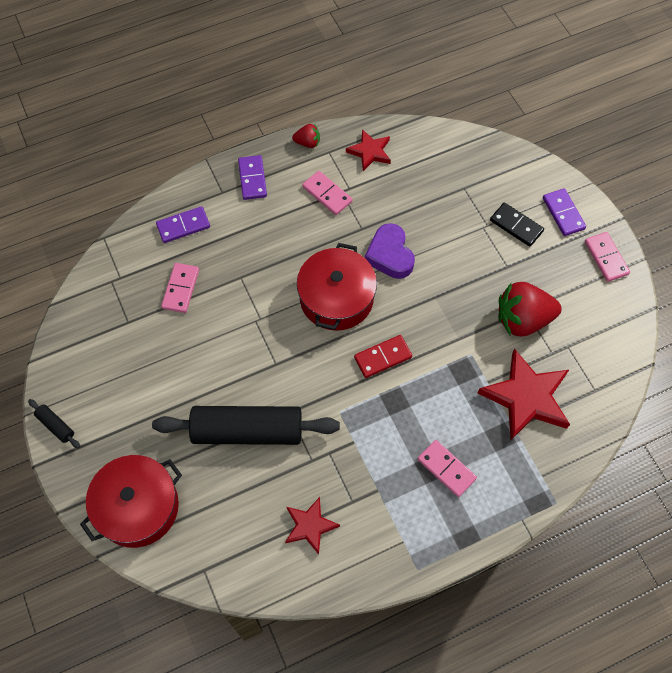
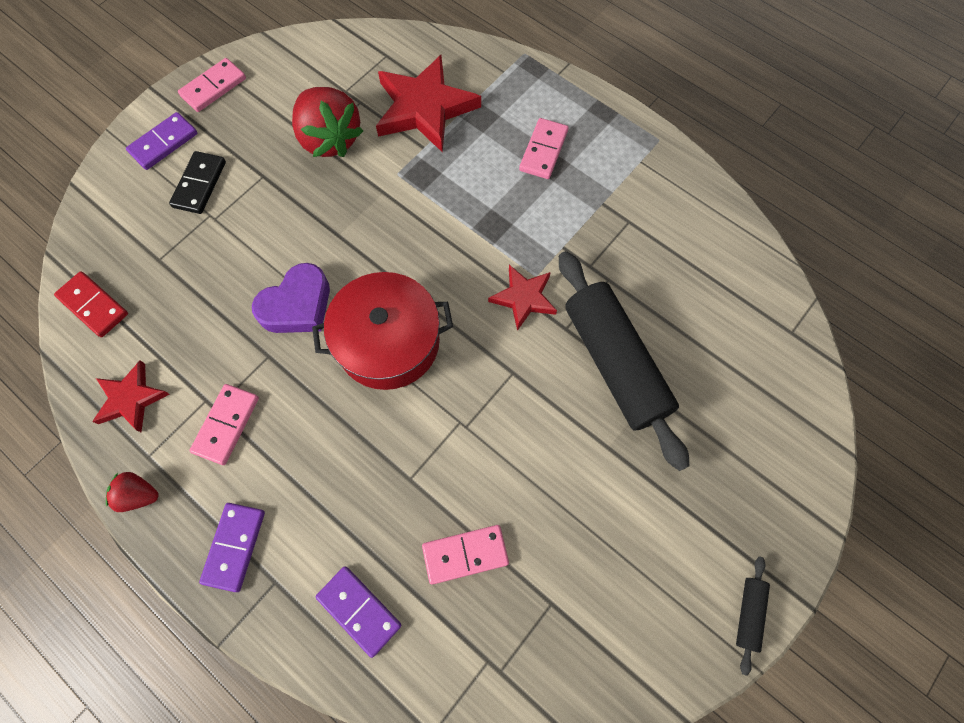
camera: 115 degrees left, 5 degrees up
(138, 507) = (776, 441): red pot -> none
(252, 179) = (234, 546): purple domino -> purple domino turned 45 degrees counterclockwise
(307, 143) = (139, 495): red strawberry -> red strawberry turned 60 degrees counterclockwise
(310, 526) = (679, 250): red star -> red star (524, 298)
(383, 357) = (445, 258): red domino -> red domino (93, 305)

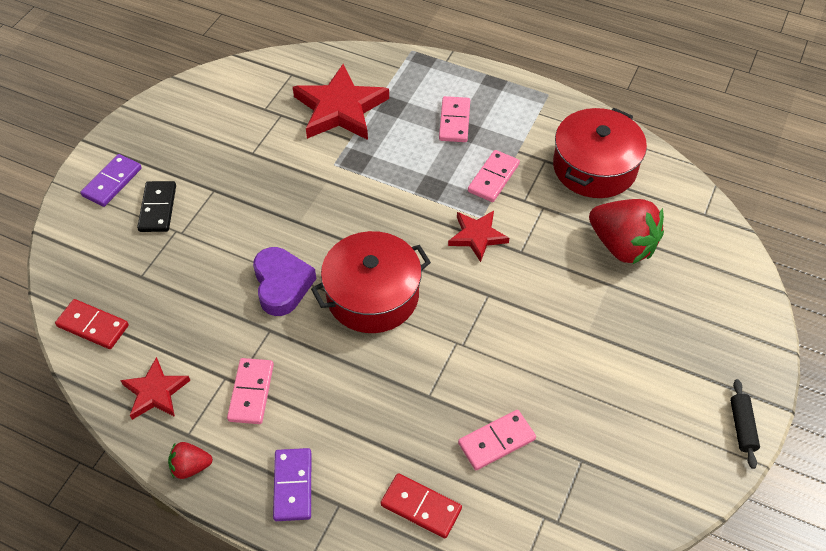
camera: 15 degrees left, 15 degrees down
(213, 87) = (143, 129): pink domino -> pink domino (493, 178)
(297, 305) = (282, 285): purple heart -> purple heart turned 45 degrees counterclockwise
(330, 139) = (264, 149): red strawberry -> red strawberry (622, 246)
(359, 610) = (421, 507): purple domino -> red domino
(614, 363) = (570, 269): black rolling pin -> none
(683, 243) = (594, 167): none -> red pot

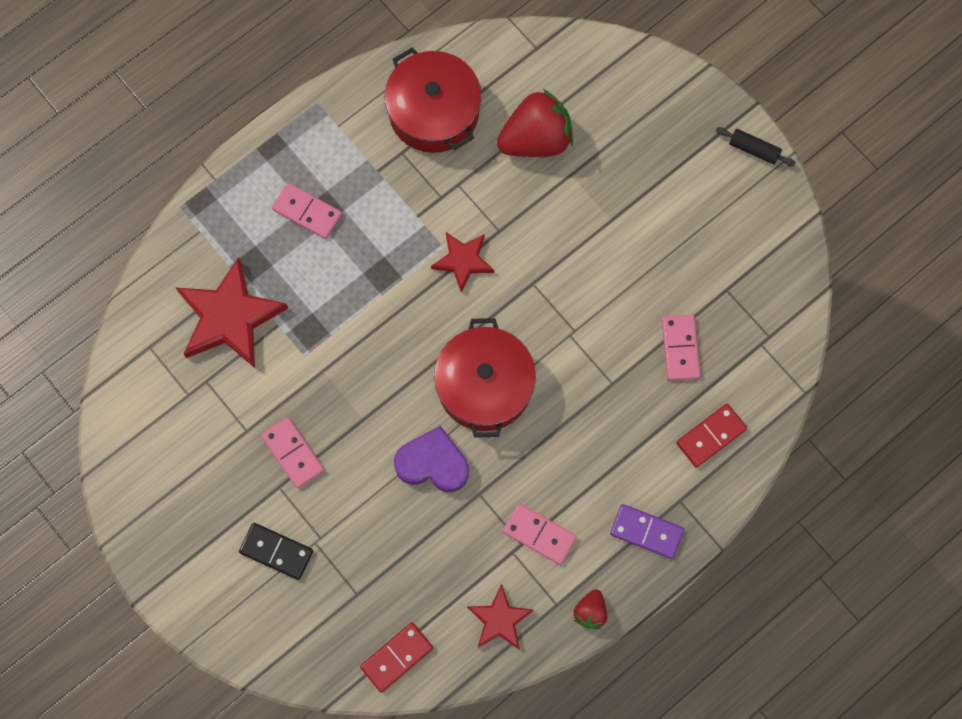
camera: 65 degrees left, 20 degrees up
(112, 182) = (215, 588): purple domino -> none
(493, 178) = (400, 211): pink domino -> pink domino (292, 453)

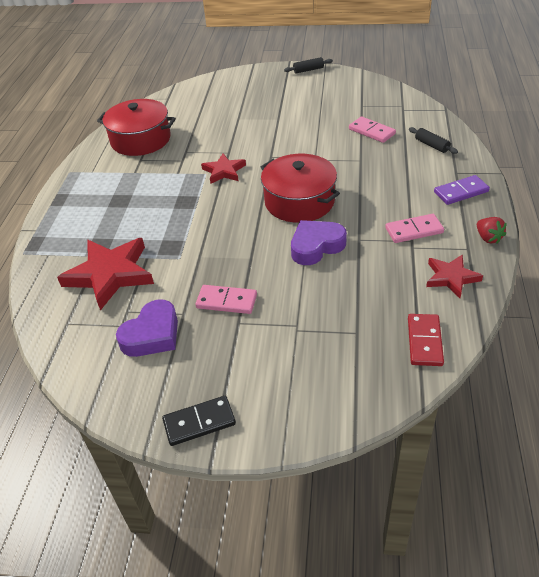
camera: 40 degrees left, 30 degrees down
(203, 431) = (152, 335): none -> purple heart
(276, 551) = (277, 353): black domino -> black domino (199, 422)
(307, 212) = (110, 207): pink domino -> none
(536, 139) = (206, 119): red strawberry -> none
(711, 436) = (431, 145): red domino -> black rolling pin

